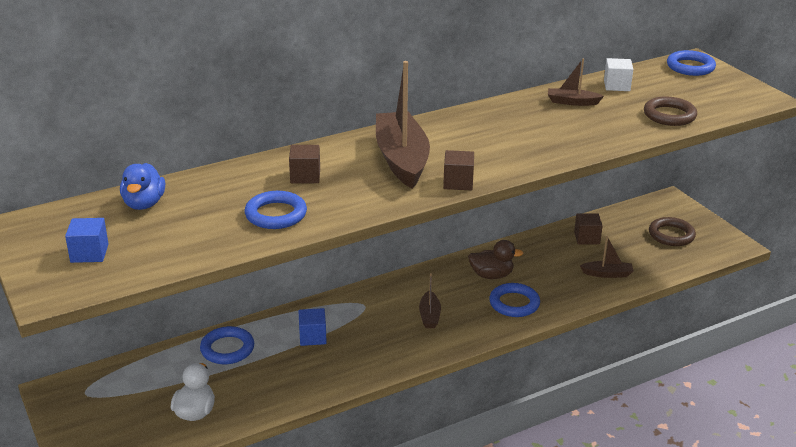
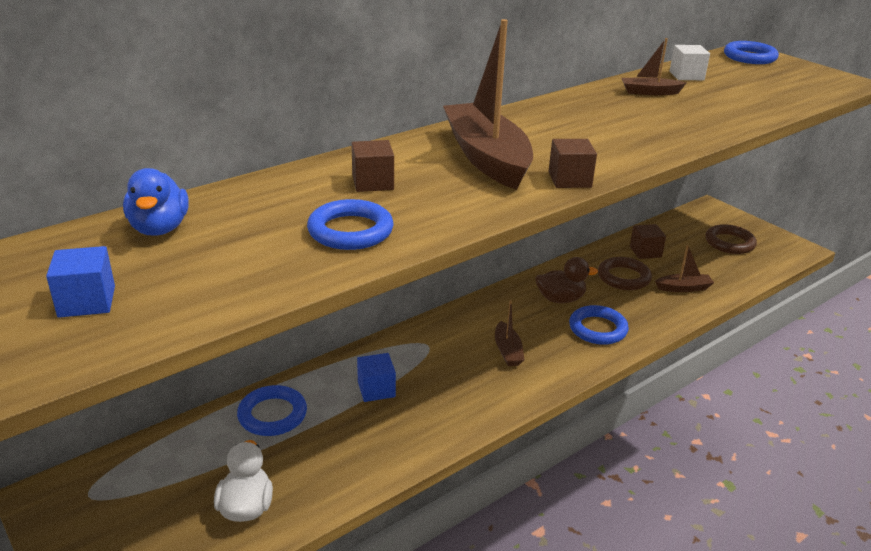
camera: 10 degrees left, 0 degrees up
(669, 115) = (763, 100): brown ring -> brown ring (623, 277)

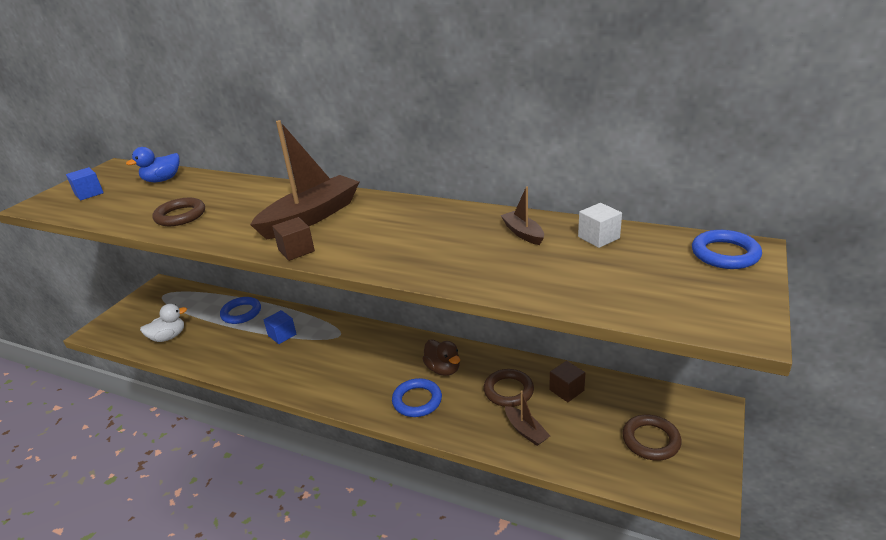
camera: 65 degrees right, 0 degrees up
(350, 231) = (180, 216): blue ring -> brown ring
(373, 183) = (246, 201): brown cube -> none
(507, 351) = (356, 368): brown boat -> none

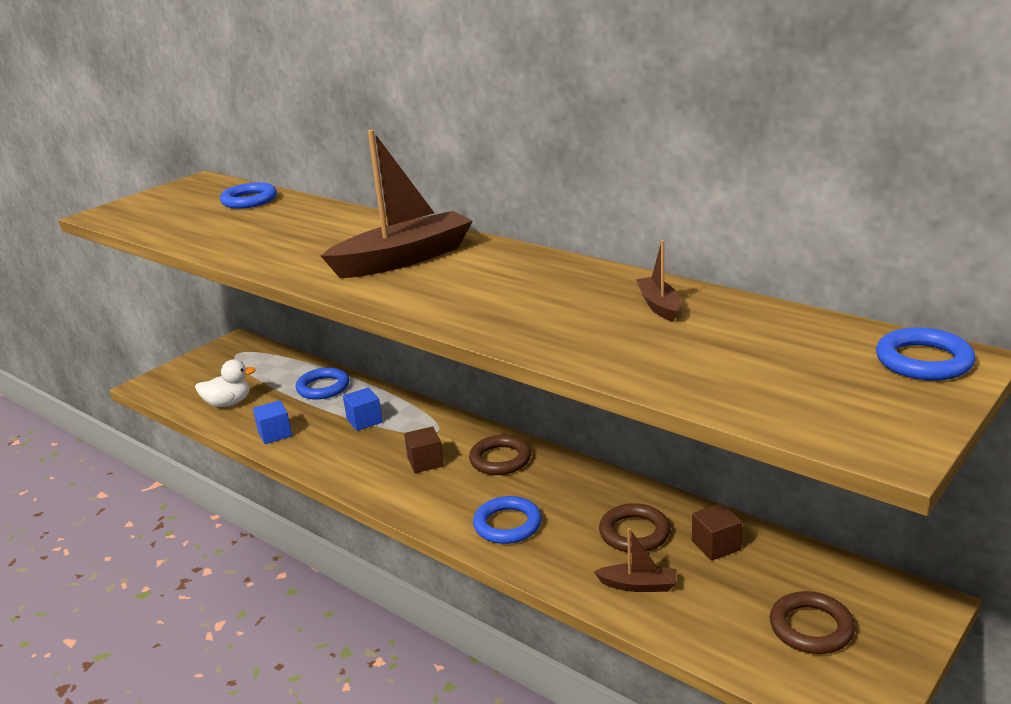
camera: 15 degrees right, 5 degrees down
(89, 193) = (162, 208): blue cube -> blue cube (275, 434)
(162, 180) = (249, 200): blue duck -> blue ring
(180, 216) = (253, 242): brown ring -> brown ring (500, 459)
(296, 250) = (369, 294): brown cube -> brown cube (425, 462)
(443, 369) = (556, 492): brown duck -> none
(526, 431) = (638, 585): brown boat -> brown boat turned 60 degrees counterclockwise
(598, 237) = (758, 322): white cube -> none

